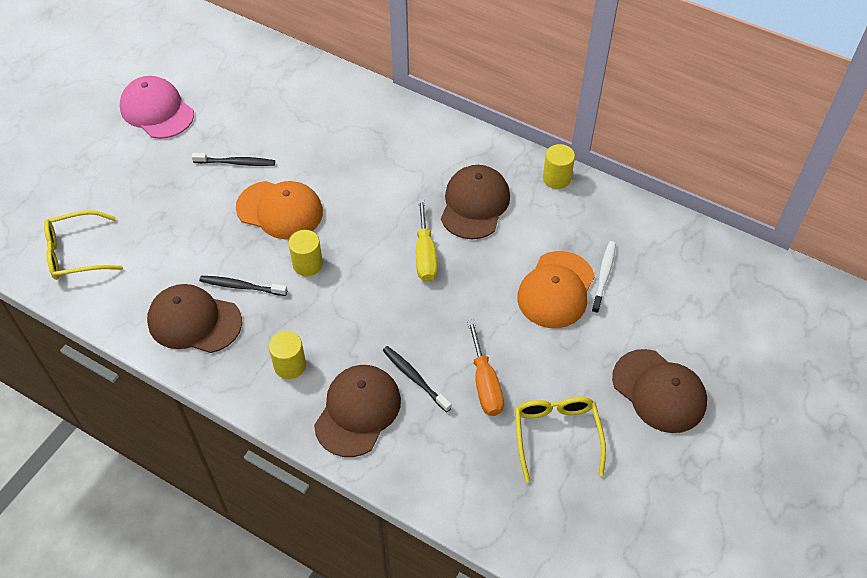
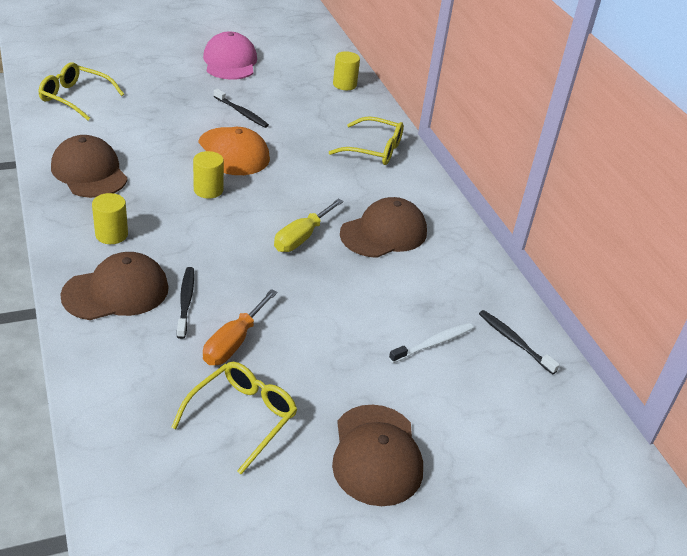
camera: 35 degrees right, 15 degrees down
(241, 286) = (146, 174): black toothbrush -> black toothbrush (514, 341)
(380, 125) = (374, 149): none -> yellow glasses
(556, 178) = (476, 258): yellow cylinder -> yellow cylinder (344, 84)
(556, 290) = (378, 325): orange cap -> none

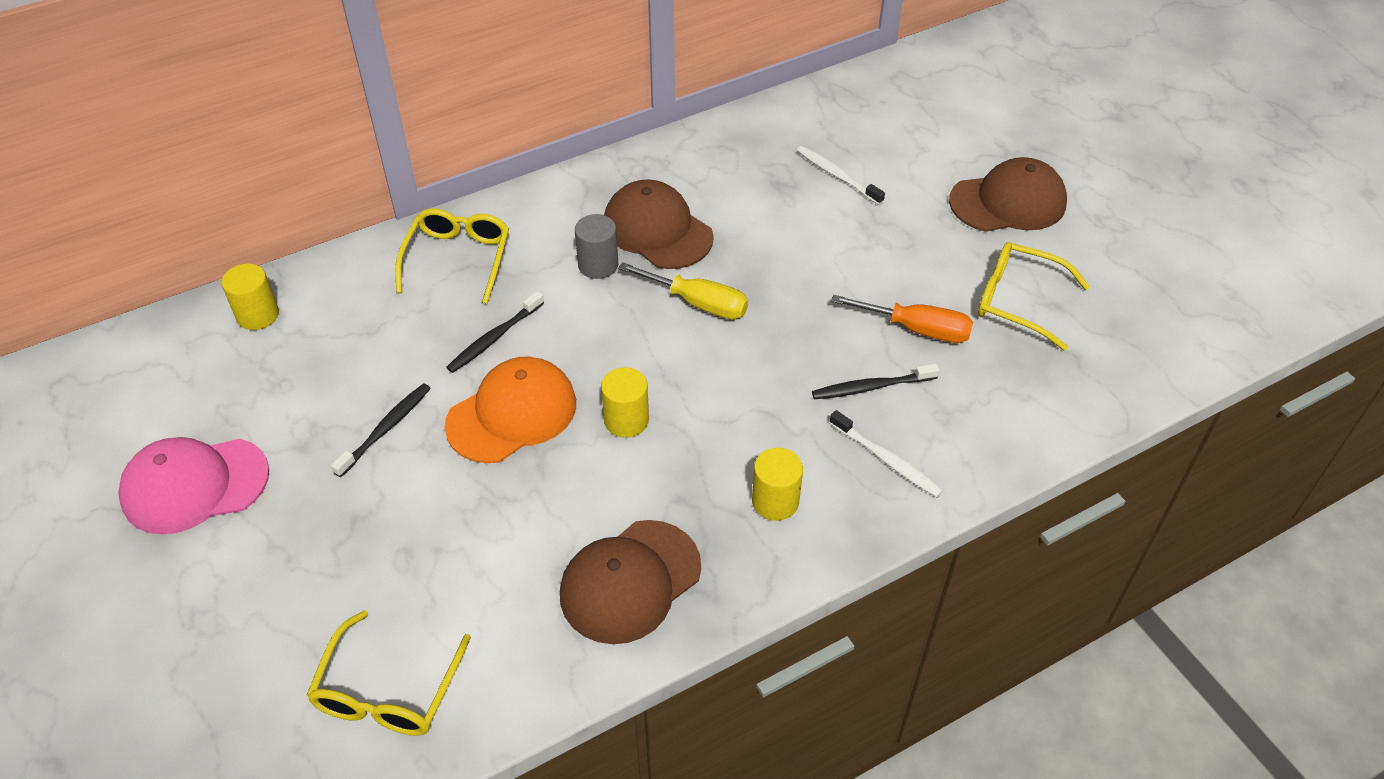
camera: 95 degrees left, 10 degrees up
(116, 292) = (887, 460): brown cap -> white toothbrush
(353, 201) = (598, 265): none -> grey cylinder
(514, 341) = (805, 120): black toothbrush -> black toothbrush (494, 338)

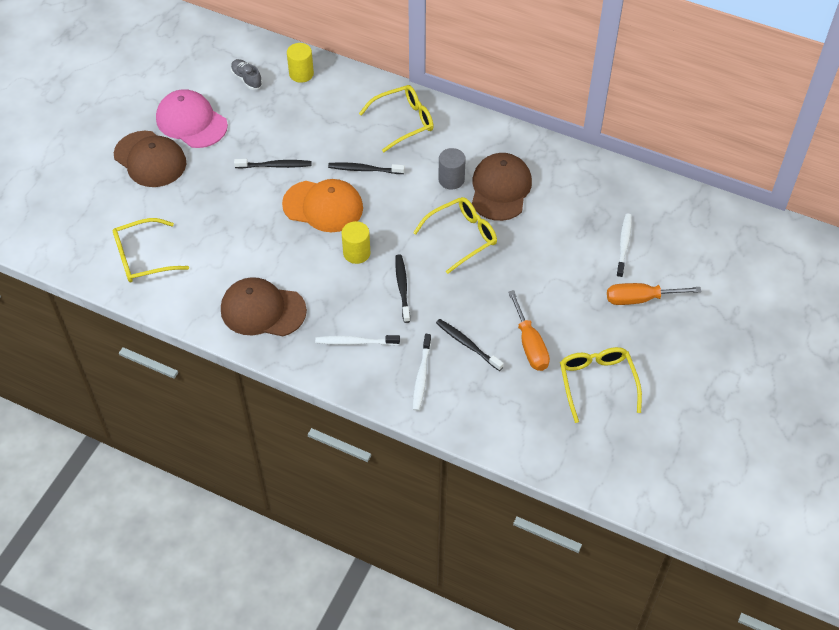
camera: 55 degrees right, 5 degrees up
(194, 378) = (247, 79): none -> grey shoe
(698, 303) = (462, 237): yellow screwdriver -> yellow glasses
(726, 403) = (402, 287): none -> black toothbrush
(775, 501) = (355, 342): yellow cylinder -> white toothbrush
(925, 203) = (640, 299): none -> orange screwdriver
(1008, 202) = (682, 340): brown cap -> brown cap (150, 159)

